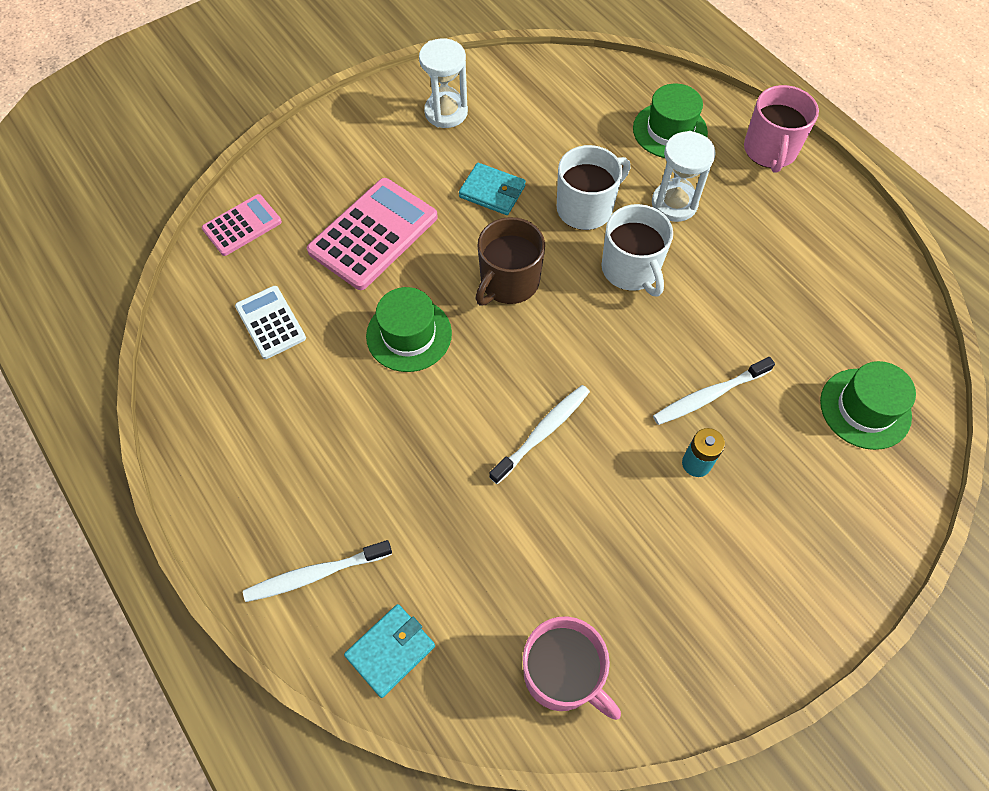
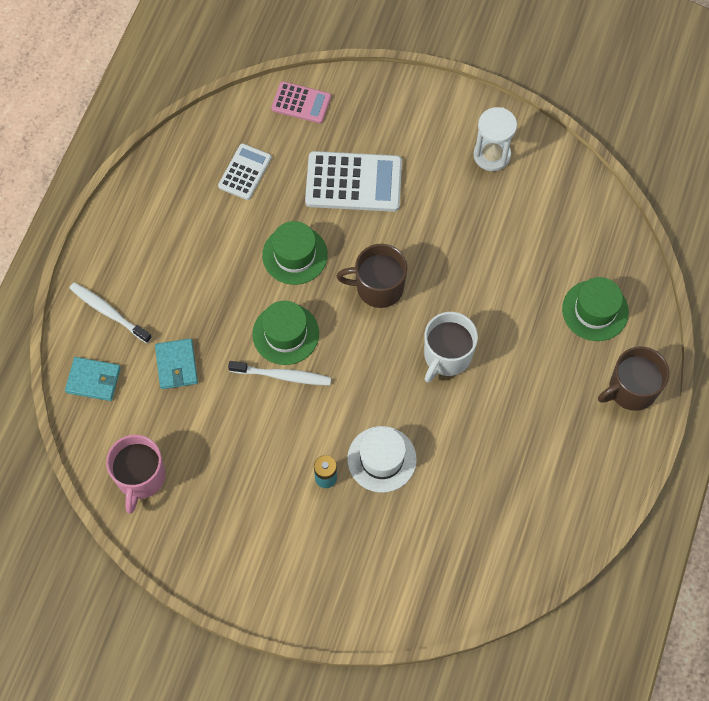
camera: 55 degrees right, 5 degrees up
(373, 234) = (353, 182): pink calculator -> white calculator
(492, 191) = (445, 230): turquoise wallet -> turquoise wallet (176, 365)
(586, 208) = (477, 297): white mug -> none
(674, 204) = (527, 351): white hourglass -> none
(709, 395) = (381, 459): white toothbrush -> white hat
(770, 150) = (631, 389): pink mug -> brown mug
(865, 408) = (443, 562): green hat -> green hat (285, 334)

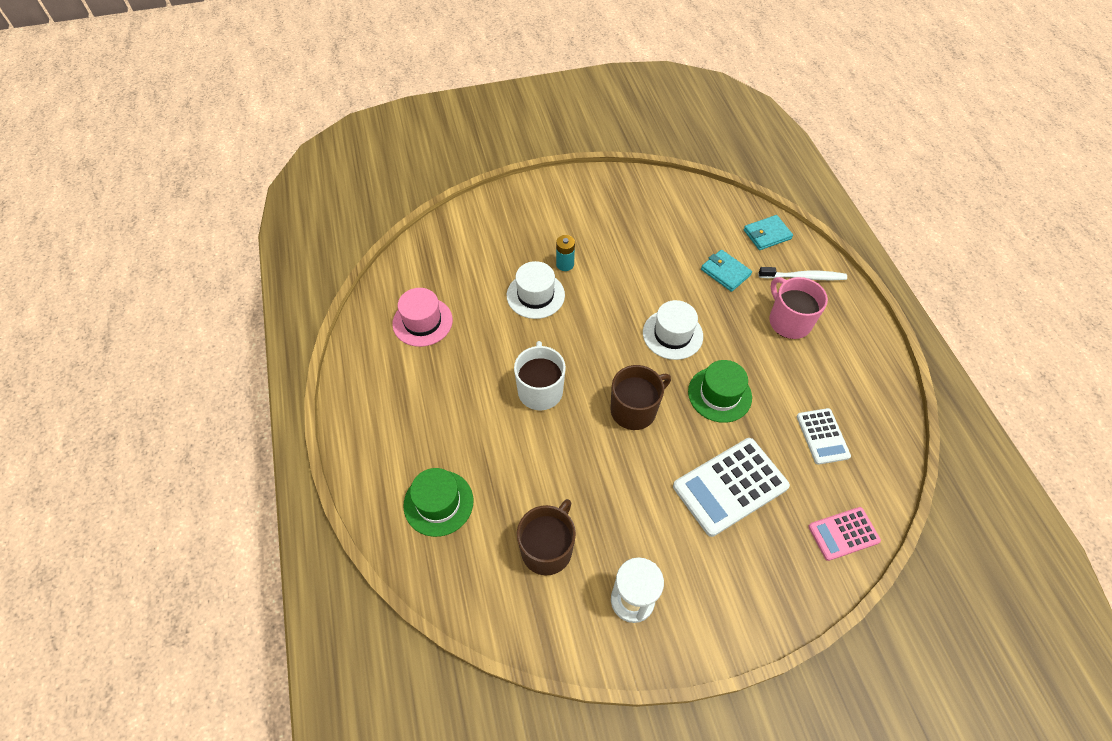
camera: 145 degrees right, 10 degrees down
(140, 477) = (681, 203): pink mug -> pink mug (789, 321)
(282, 375) = (649, 306): white toothbrush -> none
(285, 334) = (672, 334): green hat -> white hat
(513, 499) = (422, 322): none -> pink hat
(631, 389) = (370, 453): brown mug -> brown mug (547, 548)

